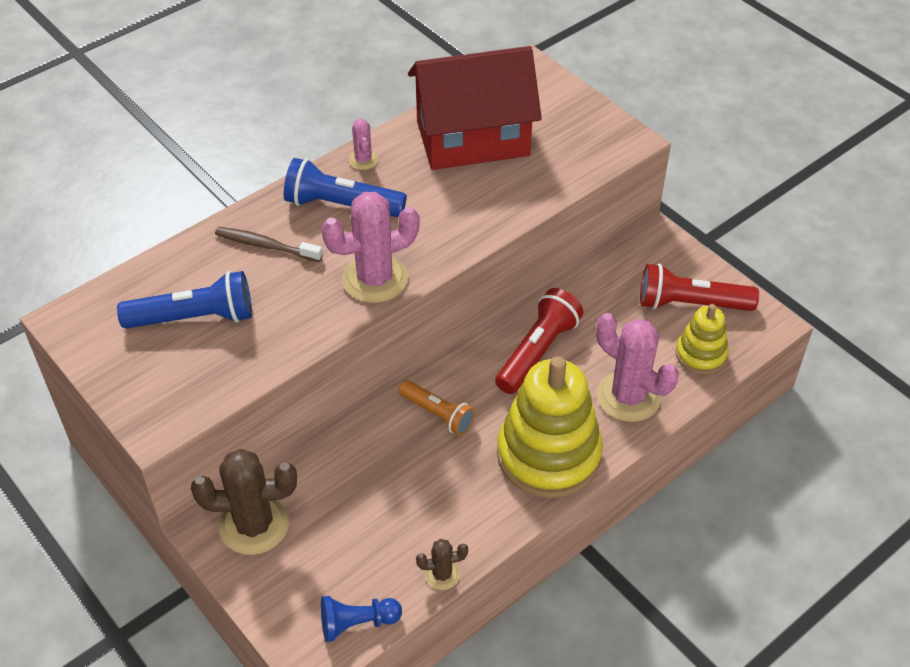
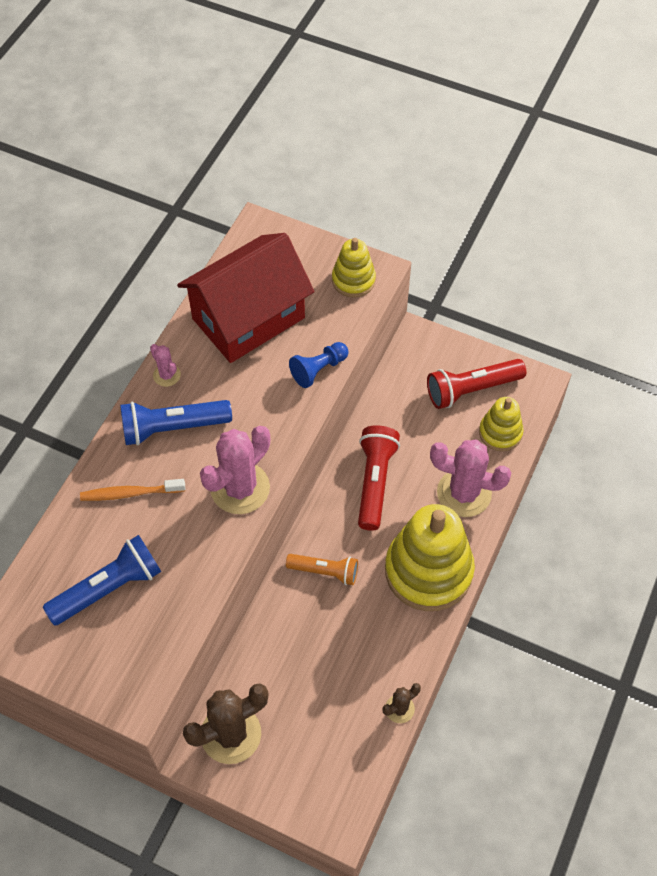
camera: 25 degrees left, 10 degrees up
(266, 245) = (130, 493): brown toothbrush -> orange toothbrush
(357, 623) = (356, 779): blue pawn -> blue pawn (318, 370)
(599, 140) = (353, 280): none -> yellow stacking toy

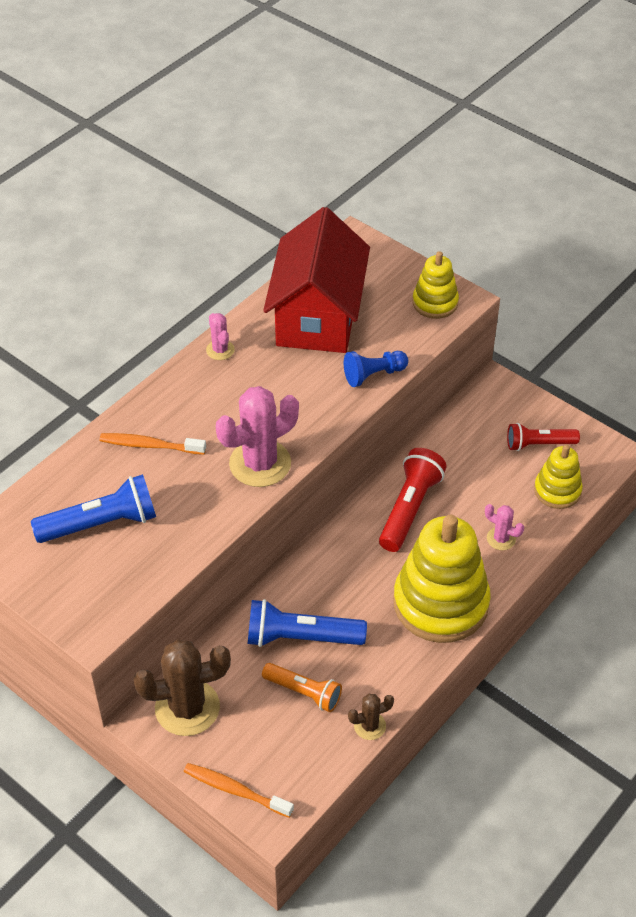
camera: 15 degrees right, 10 degrees down
(173, 428) = (211, 397): blue flashlight -> blue flashlight (301, 637)
(248, 318) = (317, 316): red house -> red house turned 60 degrees counterclockwise
(298, 804) = (235, 790): none -> orange toothbrush
(325, 571) = (332, 580): orange flashlight -> orange flashlight (304, 692)
(464, 493) = (501, 539): pink cactus -> pink cactus, size x0.49
(471, 389) = (538, 444): red flashlight -> red flashlight, size x0.66

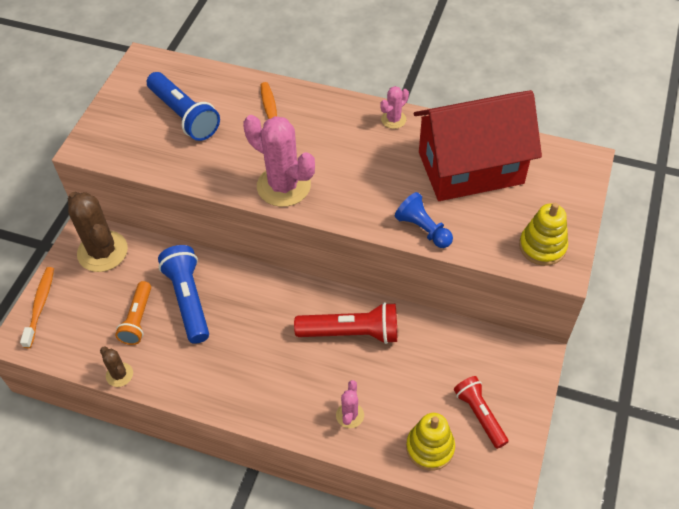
camera: 70 degrees right, 5 degrees up
(440, 603) = (259, 388): yellow stacking toy -> none

